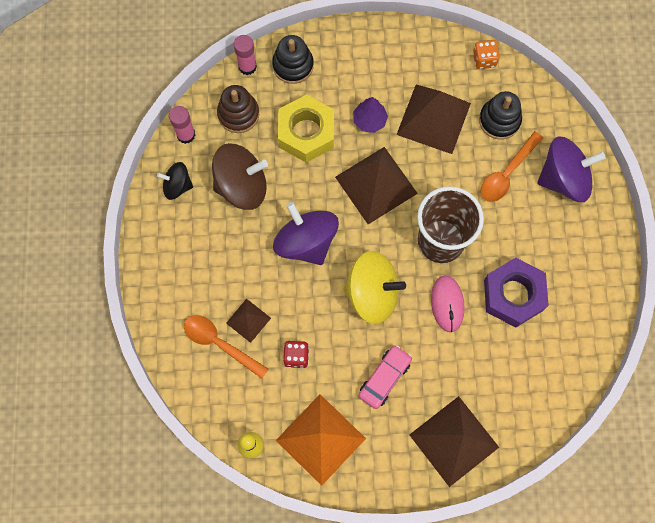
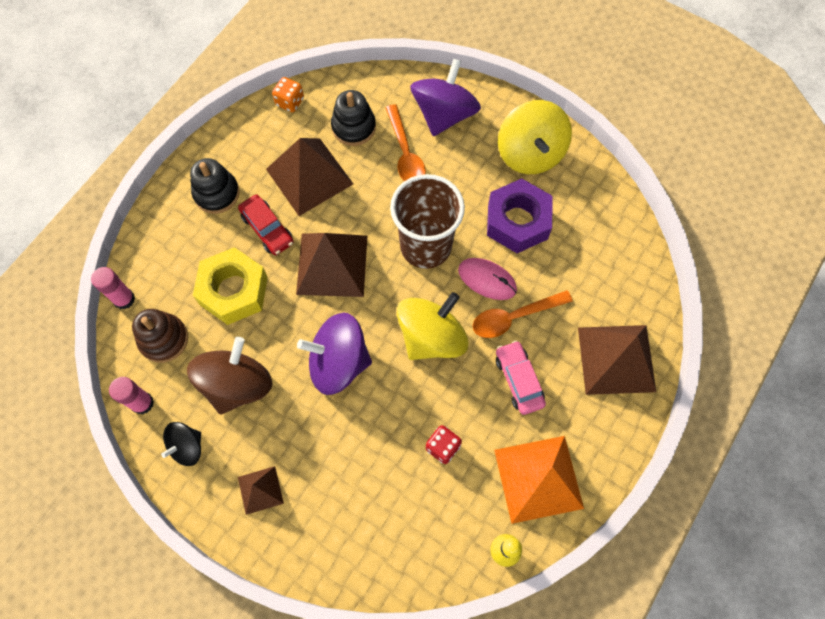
camera: 55 degrees left, 5 degrees down
(219, 343) = (378, 514): orange spoon -> orange spoon (514, 317)
(248, 320) = (375, 469): brown pyramid -> brown pyramid (260, 490)
(293, 65) = (159, 258): black stacking toy -> black stacking toy (216, 193)
(369, 120) = (267, 229): purple tree -> red car
(581, 267) = (530, 153): none -> yellow spinning top

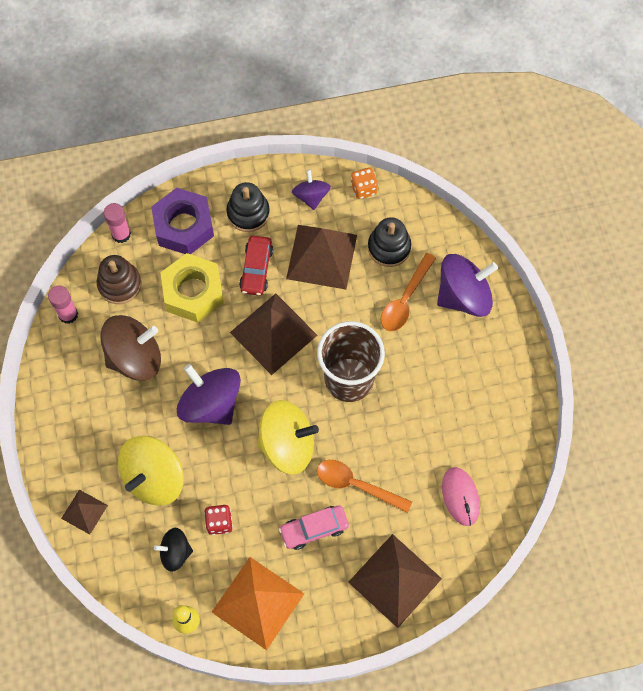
camera: 45 degrees right, 0 degrees up
(187, 447) = (67, 368): black spinning top -> black spinning top (175, 552)
(254, 140) = (311, 196): none -> purple spinning top
(260, 490) = (84, 438): brown pyramid -> brown pyramid (84, 511)
(487, 280) = (366, 442): pink mouse -> pink mouse (460, 496)
(517, 221) = (431, 422): purple nut -> purple nut (184, 226)
(519, 380) = (314, 529): pink car -> pink car turned 135 degrees counterclockwise
(530, 153) = (495, 381): yellow spinning top -> yellow spinning top (154, 478)

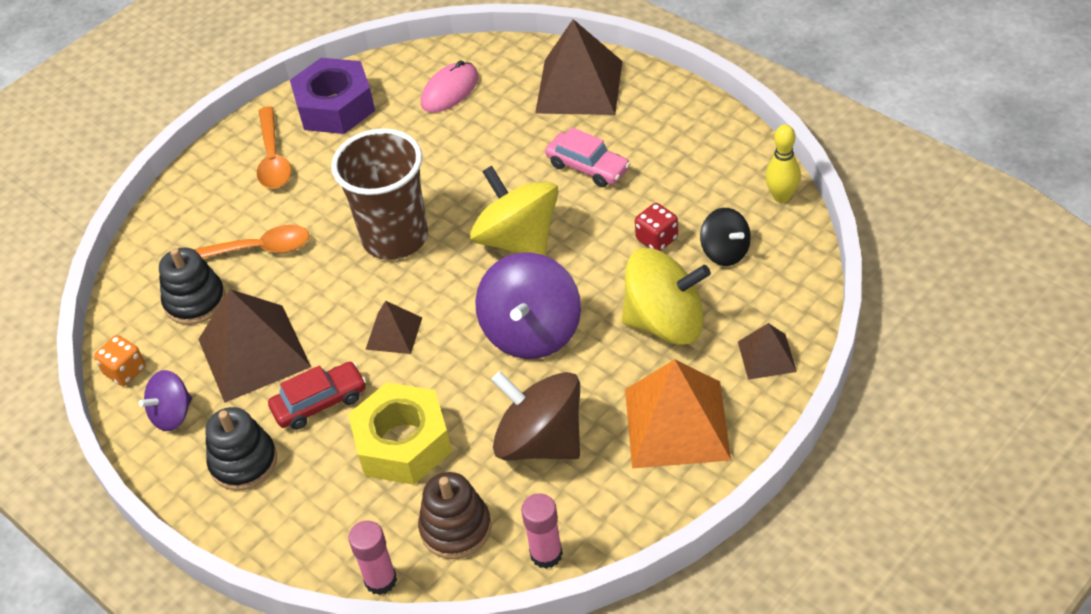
camera: 120 degrees left, 20 degrees down
(184, 226) = (315, 517): purple nut -> purple nut (335, 106)
(258, 602) = (704, 161): orange pyramid -> orange pyramid (676, 424)
(273, 333) = (394, 333): brown pyramid -> brown pyramid, size x0.52
(356, 485) = (510, 165): orange spoon -> orange spoon (273, 158)
(463, 296) = (213, 207): purple spinning top -> none

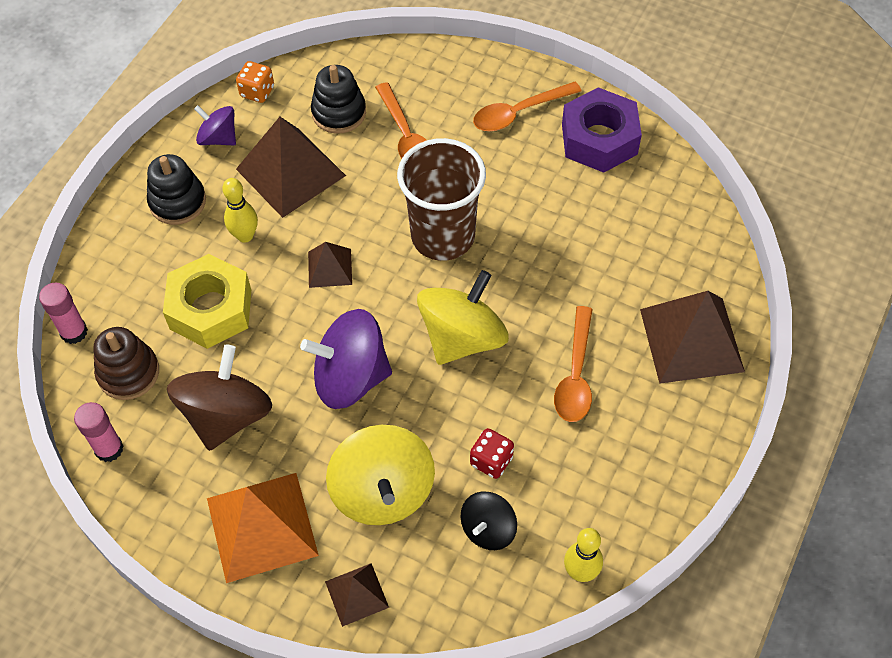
camera: 70 degrees right, 10 degrees up
(320, 403) = (245, 236): red car -> yellow bowling pin
(450, 90) = (650, 226): pink mouse -> none
(588, 167) = (575, 375): pink car -> orange spoon

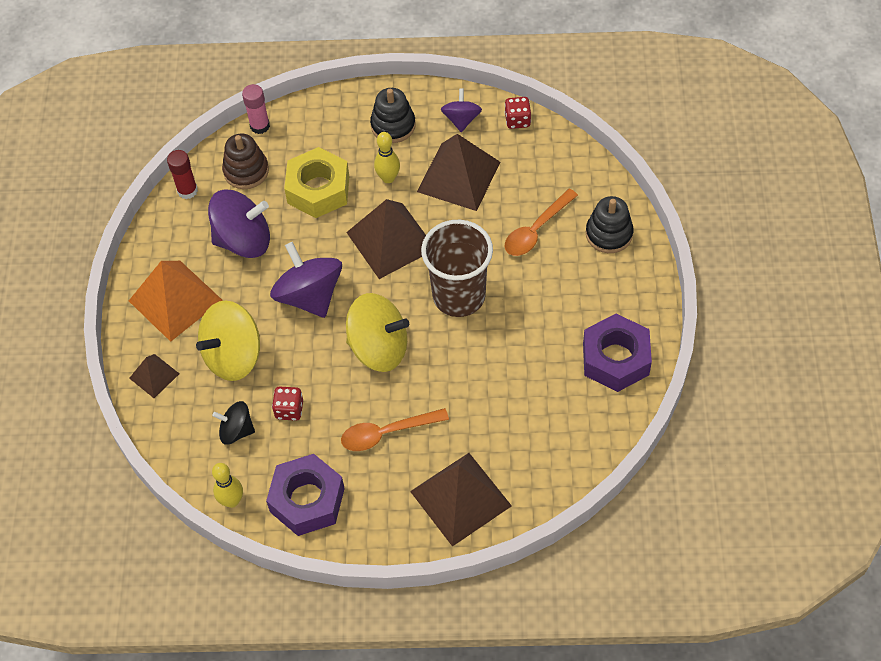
camera: 65 degrees right, 0 degrees up
(109, 449) = (187, 191): pink glue stick -> red glue stick
(226, 415) = (243, 240): brown spinning top -> purple spinning top
(257, 92) = (517, 120): orange dice -> red dice
(330, 268) = (391, 240): brown pyramid -> brown pyramid, size x1.92
(339, 112) = (531, 178): black stacking toy -> black stacking toy (609, 234)
(518, 113) = (606, 293): orange spoon -> none
(620, 490) = (307, 500): none -> purple nut

